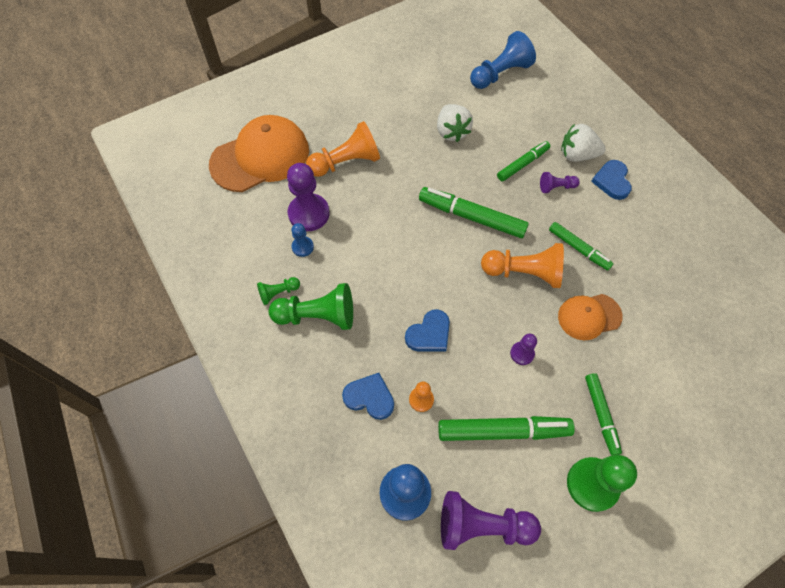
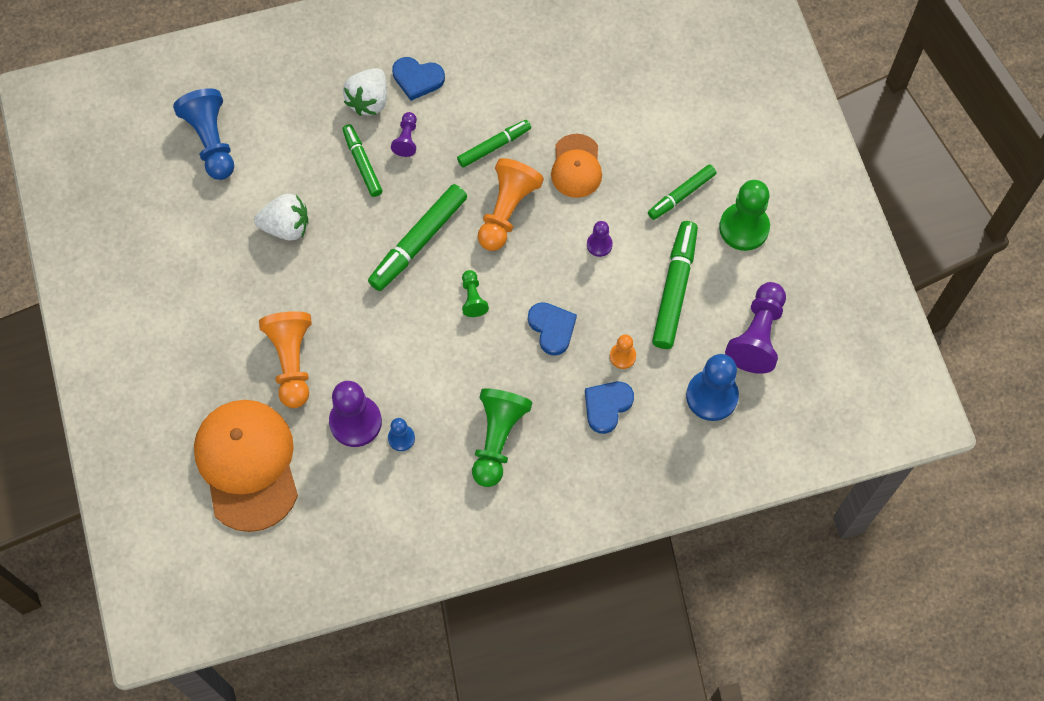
camera: 75 degrees left, 5 degrees up
(278, 293) = (455, 477): green pawn -> green pawn (473, 298)
(601, 415) = (681, 195): green marker -> green marker turned 135 degrees clockwise

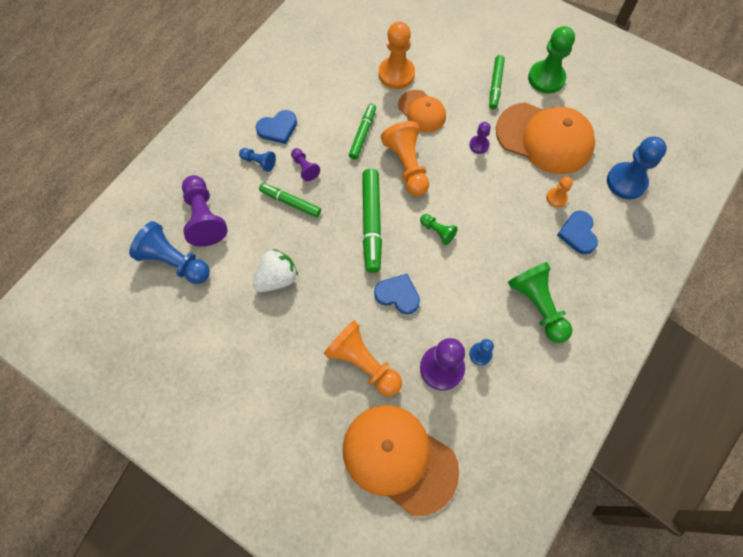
camera: 40 degrees left, 0 degrees up
(369, 101) = (259, 162): white strawberry -> blue pawn
(552, 328) = (501, 213): blue heart -> blue heart (398, 295)
(589, 107) = (396, 74): none -> orange pawn
(674, 289) = (544, 138): green marker -> orange cap
(757, 335) = (614, 130): purple pawn -> purple pawn (204, 217)

